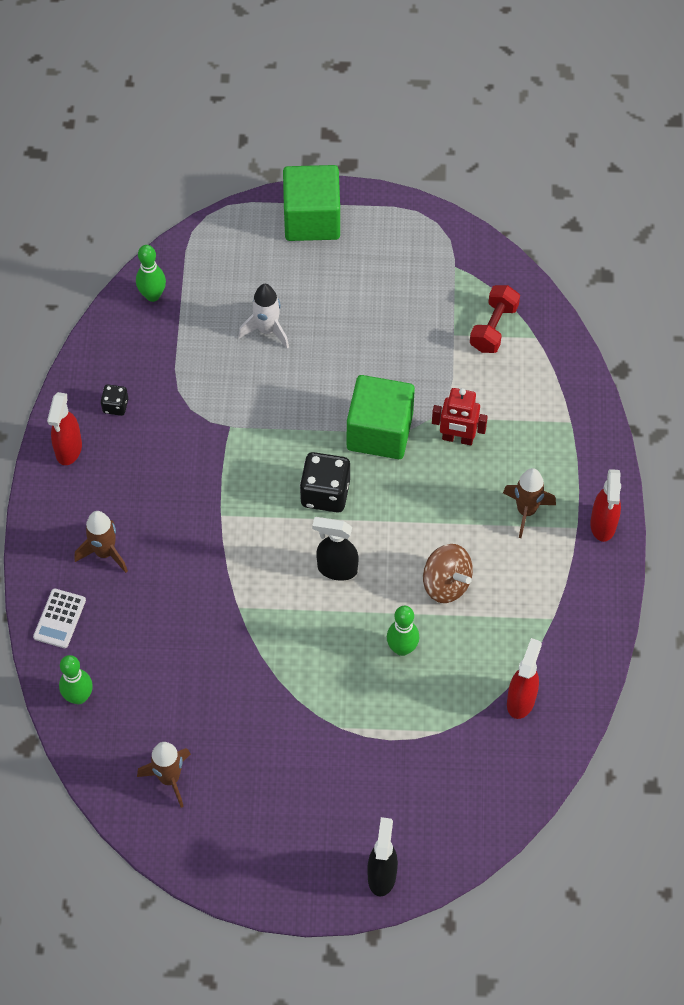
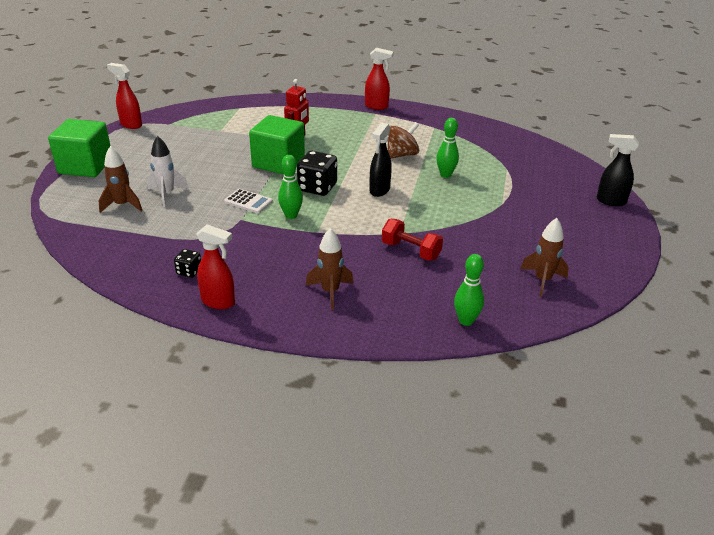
camera: 80 degrees left, 25 degrees down
(59, 618) = (387, 324): white calculator -> white calculator (248, 202)
(152, 295) = (94, 241): green bowling pin -> green bowling pin (291, 215)
(493, 328) = (223, 118): red dumbbell -> red dumbbell (411, 251)
(521, 700) = (487, 142): red spray bottle -> red spray bottle (131, 125)
(526, 511) = (359, 125): brown rocket -> brown rocket (122, 205)

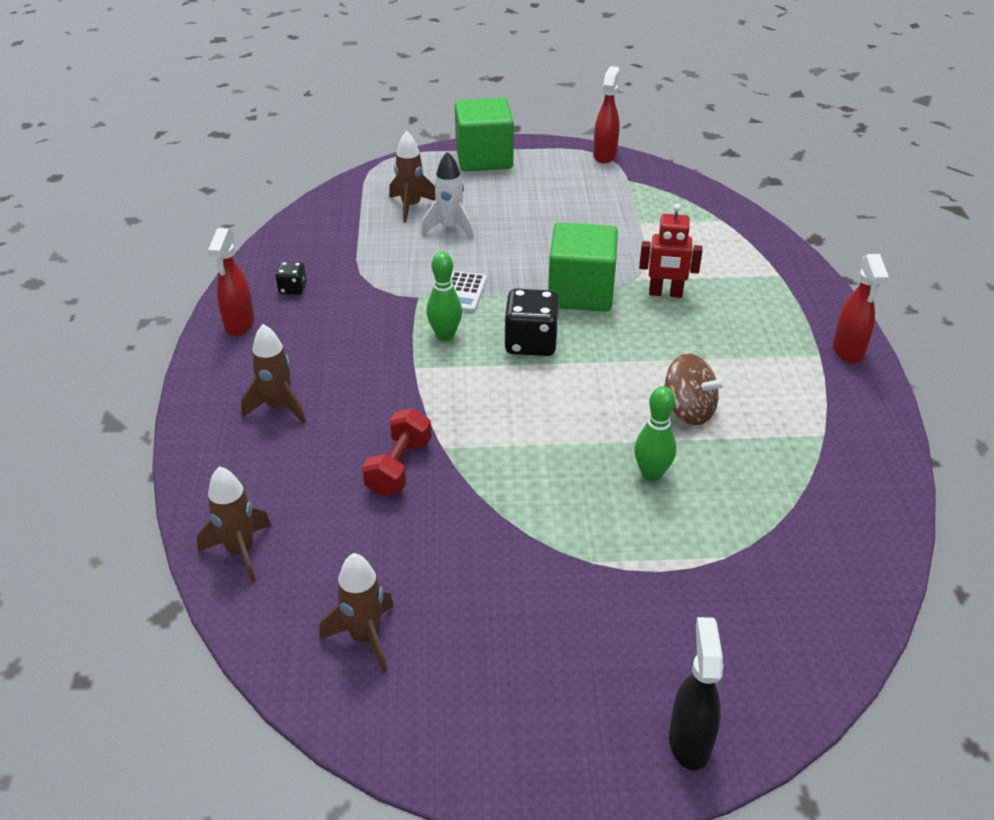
camera: 75 degrees right, 5 degrees up
(379, 190) = (556, 405): black spray bottle -> none
(466, 321) = (241, 551): green bowling pin -> brown rocket

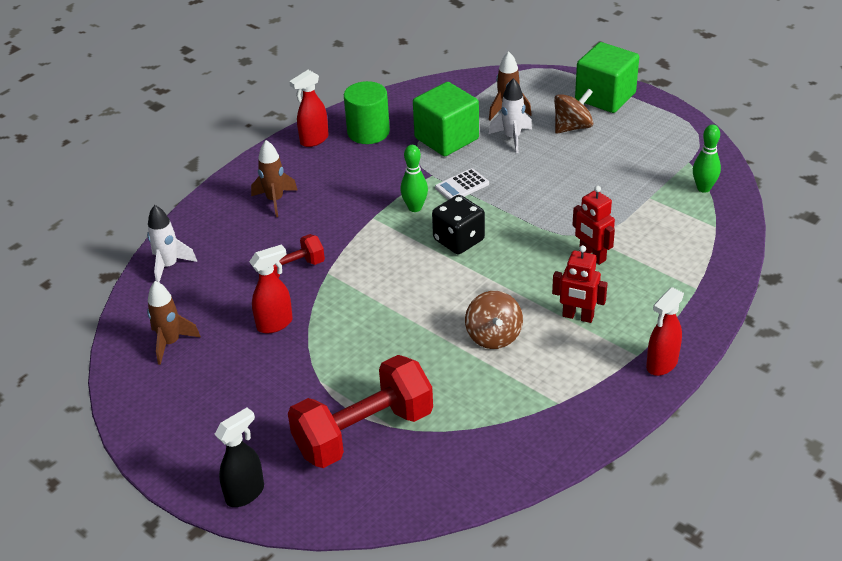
camera: 45 degrees right, 0 degrees up
(241, 551) = (169, 266): brown rocket -> white rocket
(292, 288) = (368, 132): black dice -> green cylinder
(491, 195) = (572, 127): none -> brown spinning top
(581, 293) = (535, 225): green cube -> green cube (446, 138)
(605, 155) = (699, 134): red spray bottle -> red spray bottle (275, 324)
(651, 474) = (417, 357): green bowling pin -> green bowling pin (703, 188)
(708, 582) = (363, 432): none -> red dumbbell
(729, 351) = (578, 316): none -> red robot

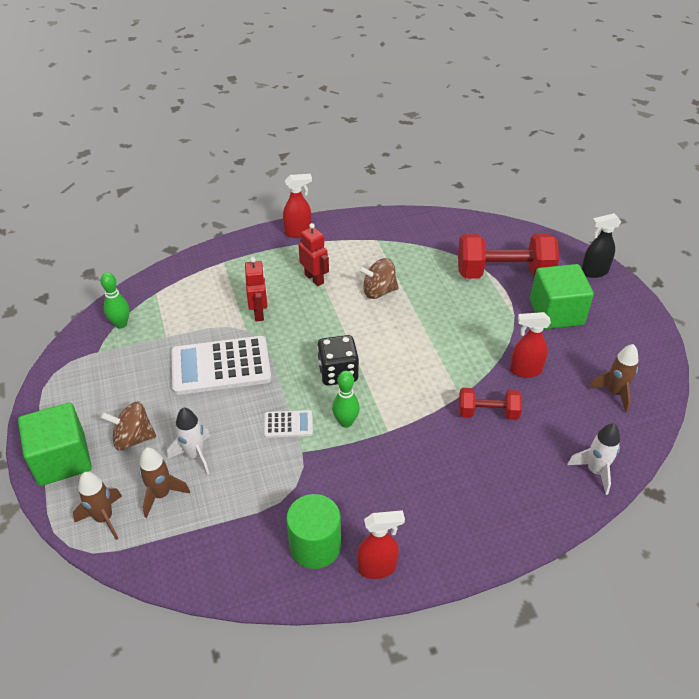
camera: 150 degrees left, 5 degrees up
(275, 200) = (463, 499): brown rocket -> brown rocket (104, 518)
(446, 138) = (250, 490): green cube -> green cube (556, 312)
(493, 336) = (378, 291): brown spinning top -> brown spinning top turned 120 degrees counterclockwise
(569, 198) = (221, 366): none -> white calculator

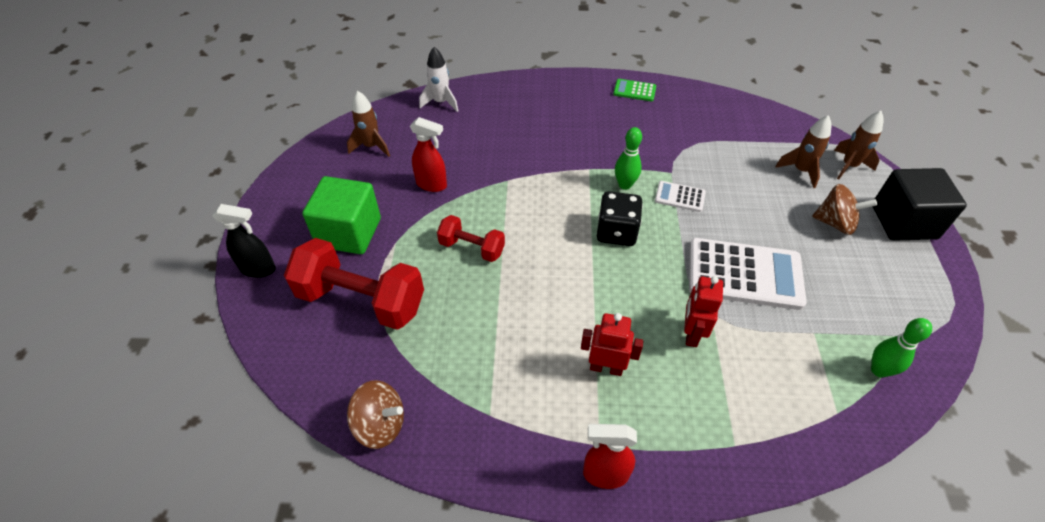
camera: 160 degrees left, 5 degrees up
(62, 459) = (903, 222): green cube -> black cube
(195, 455) = (772, 193): white rocket -> none
(314, 278) = (606, 367): red robot -> red robot turned 120 degrees clockwise
(315, 546) = (676, 111): green cylinder -> none
(377, 568) = (634, 90): red spray bottle -> green calculator
(378, 291) = (529, 320): brown spinning top -> brown spinning top (380, 424)
(488, 413) = (493, 160): red dumbbell -> red dumbbell (472, 248)

